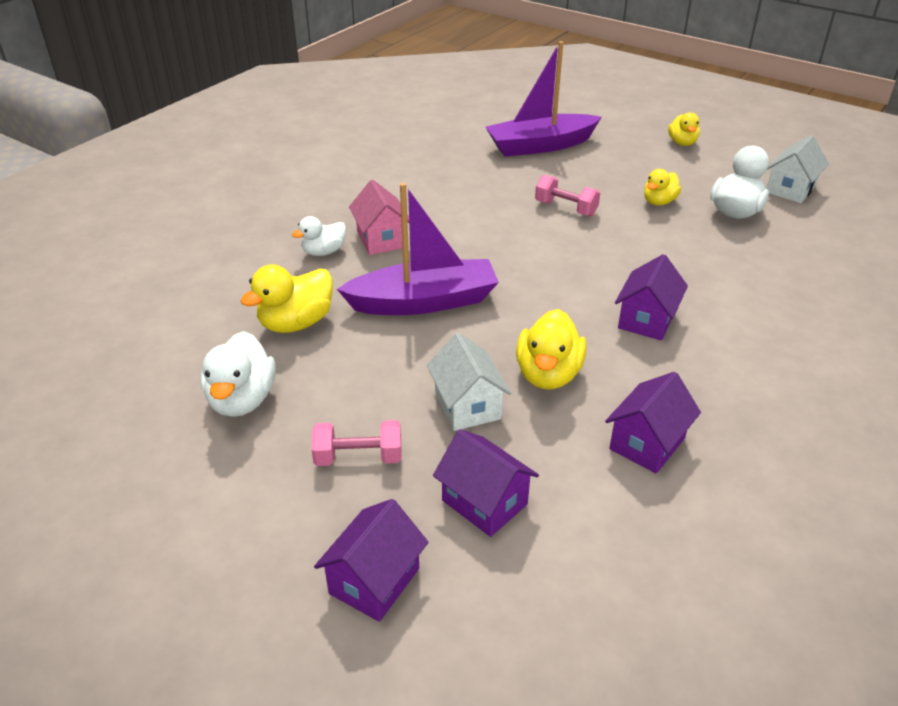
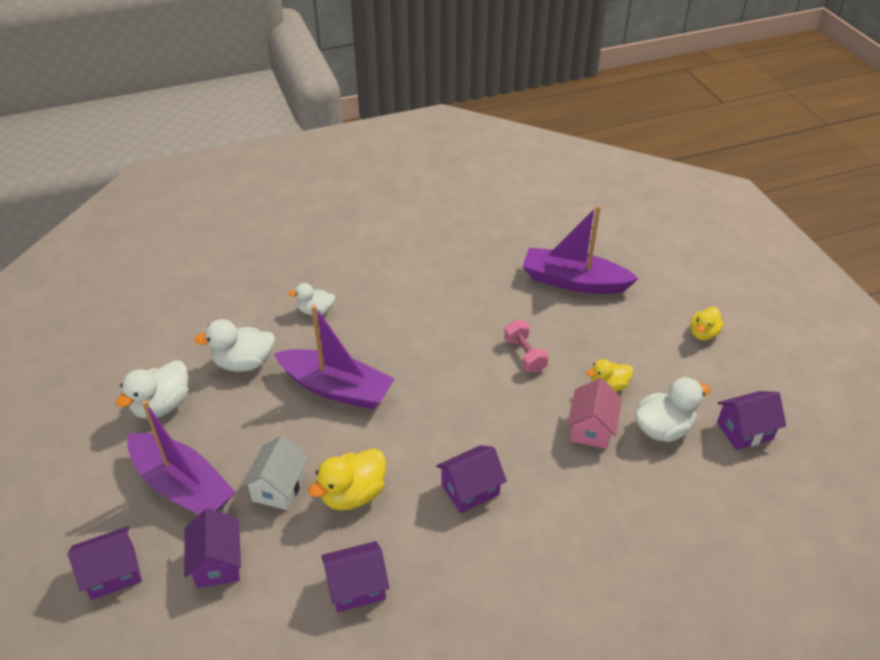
camera: 35 degrees right, 5 degrees up
(296, 323) = (244, 363): yellow duck -> white duck
(358, 458) = (183, 486): pink dumbbell -> purple boat
(381, 239) = (363, 319): pink house -> pink house (591, 428)
(790, 189) = (744, 431): white house -> purple house

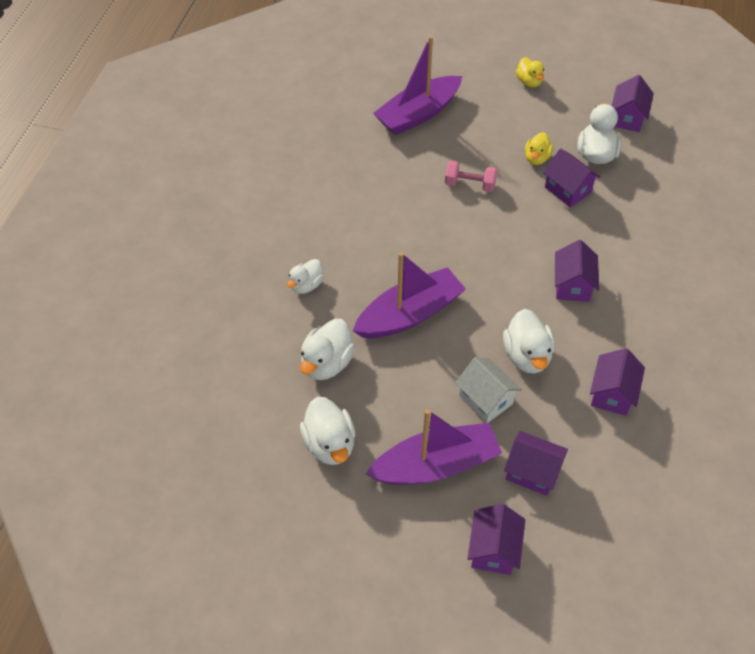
camera: 55 degrees left, 10 degrees up
(353, 494) = (527, 355): yellow duck -> white duck
(591, 428) = (567, 190): pink house -> purple house

